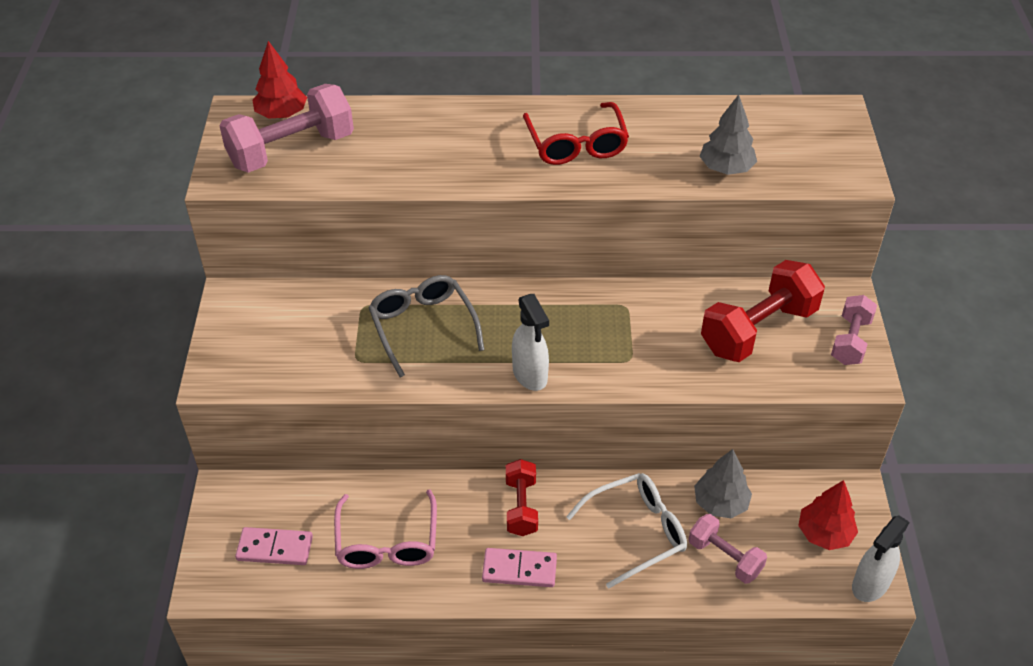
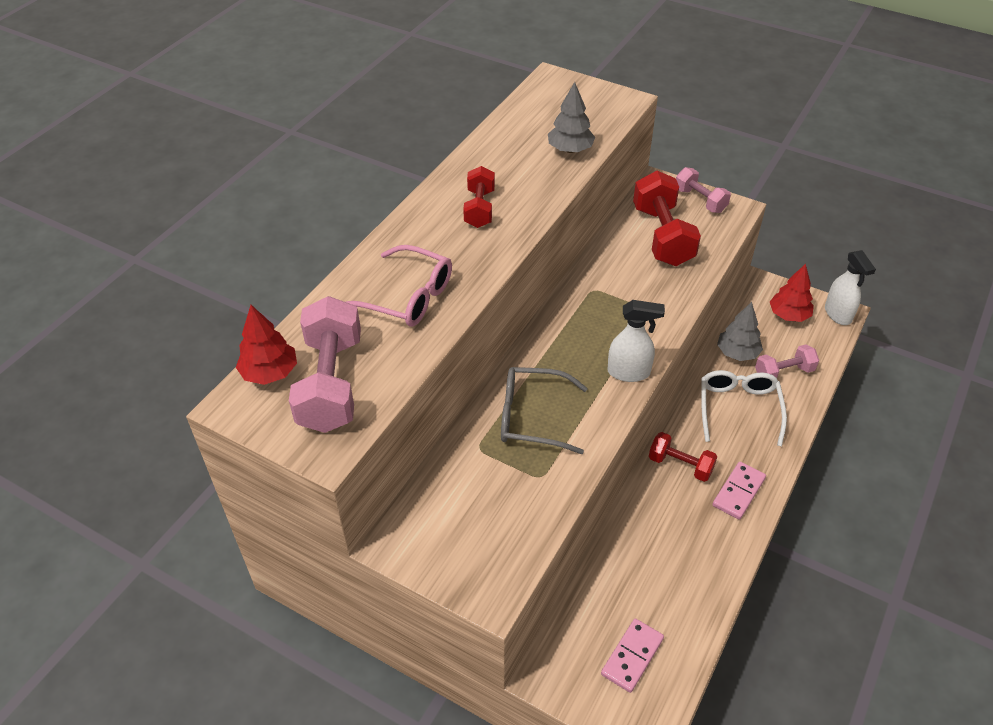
camera: 60 degrees left, 0 degrees up
(387, 542) = (668, 568): pink glasses -> pink glasses (407, 297)
(576, 144) = (479, 209): red glasses -> red dumbbell

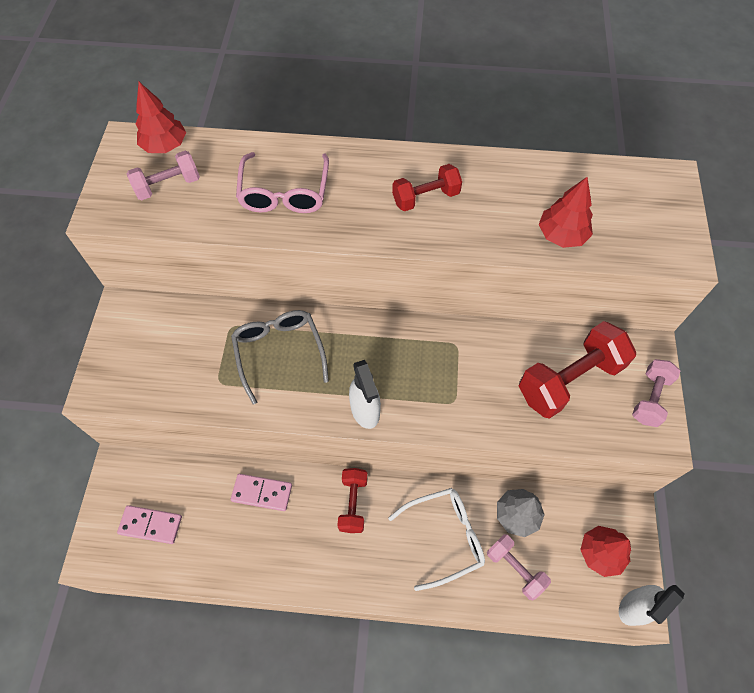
camera: 65 degrees right, 15 degrees up
(331, 383) = (168, 186): pink dumbbell -> pink dumbbell, size x0.58
(570, 149) = (561, 235): grey tree -> red tree
(738, 492) = (345, 564): pink domino -> pink domino (262, 493)

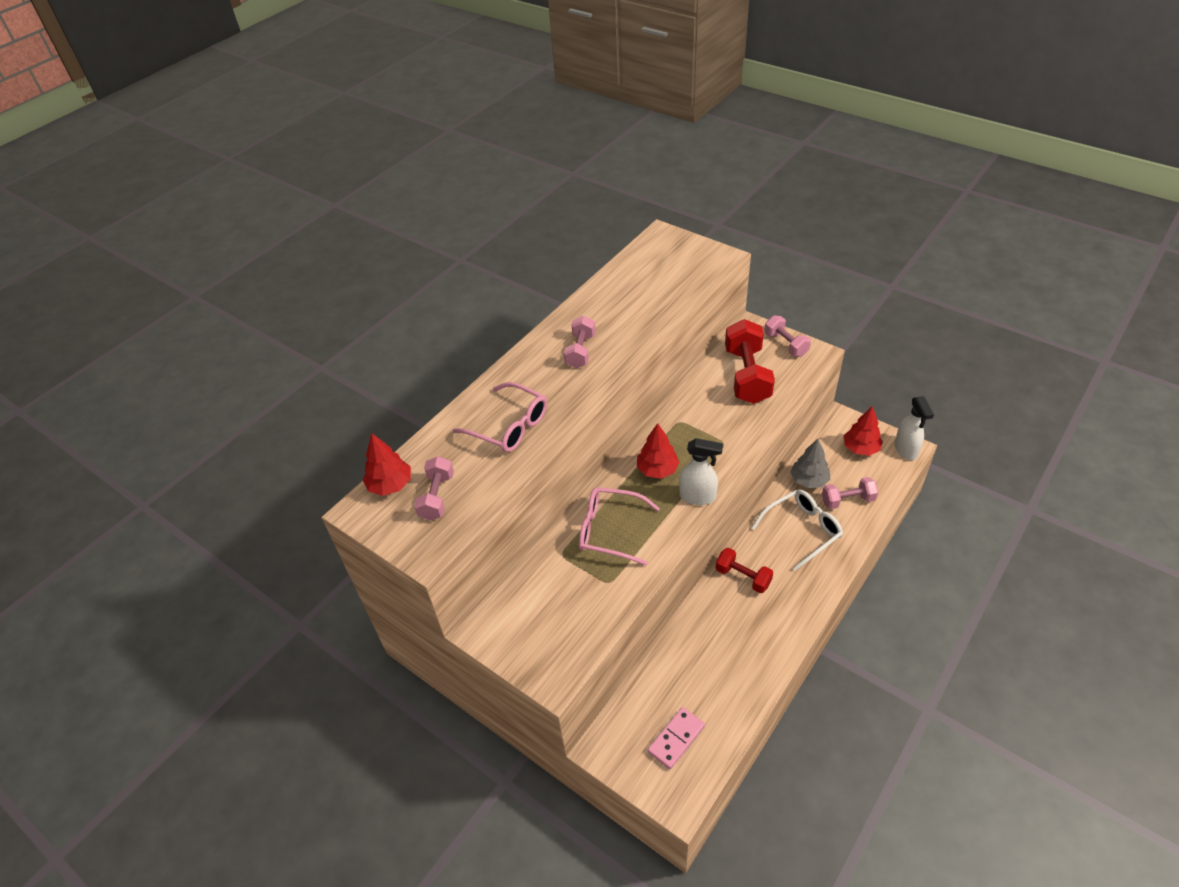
camera: 55 degrees left, 15 degrees down
(262, 493) = (696, 638): pink domino -> none
(279, 352) = (610, 530): grey glasses -> pink glasses
(425, 197) = (580, 351): red dumbbell -> pink dumbbell
(444, 537) = (802, 530): white glasses -> white glasses turned 45 degrees clockwise
(561, 235) = (666, 301): red tree -> red tree (657, 470)

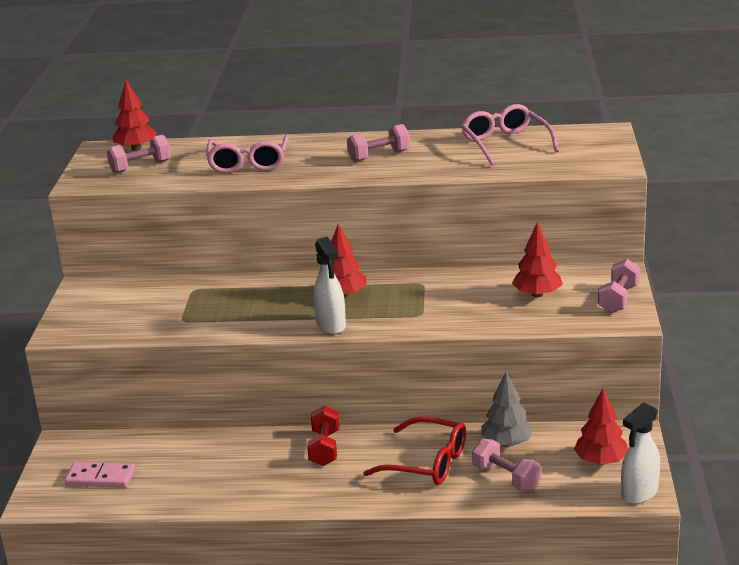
camera: 55 degrees right, 20 degrees down
(610, 530) = (243, 300): pink glasses -> pink glasses (505, 144)
(747, 375) = (537, 294): red dumbbell -> red tree
(802, 530) = (427, 463): white glasses -> red glasses

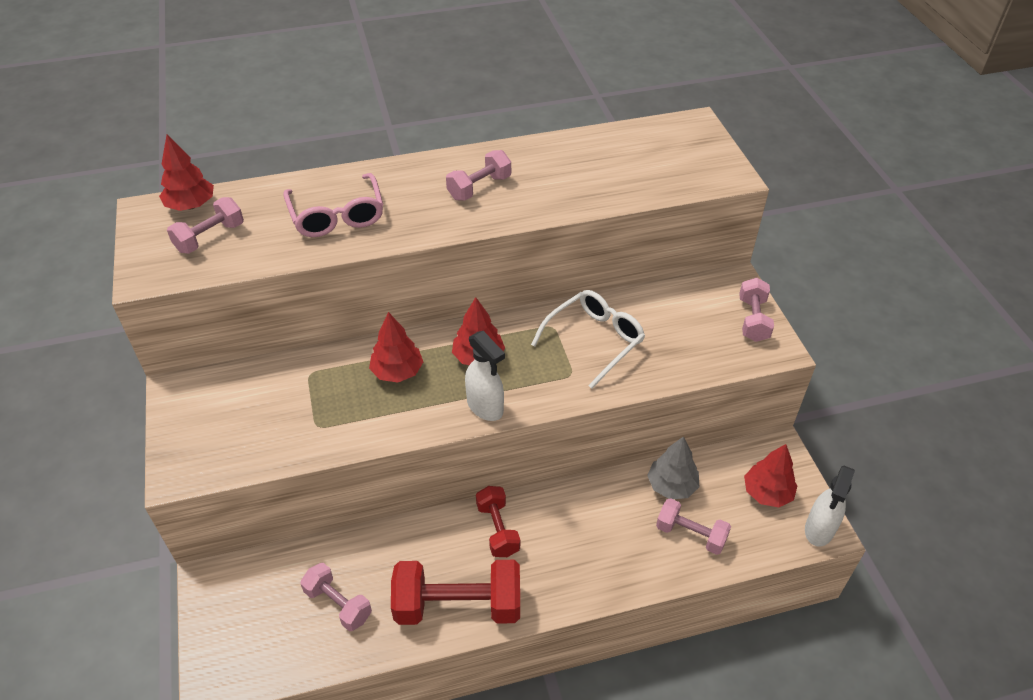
camera: 20 degrees left, 20 degrees up
(100, 477) = (273, 625): pink domino -> none
(160, 473) = (338, 604): none -> pink dumbbell
(262, 490) = (458, 606): none -> red dumbbell
(427, 463) = (607, 529): red glasses -> none
(455, 296) = (594, 340): none -> white glasses
(505, 144) = (604, 153): pink glasses -> none
(537, 294) = (673, 325): red tree -> red tree (397, 372)

